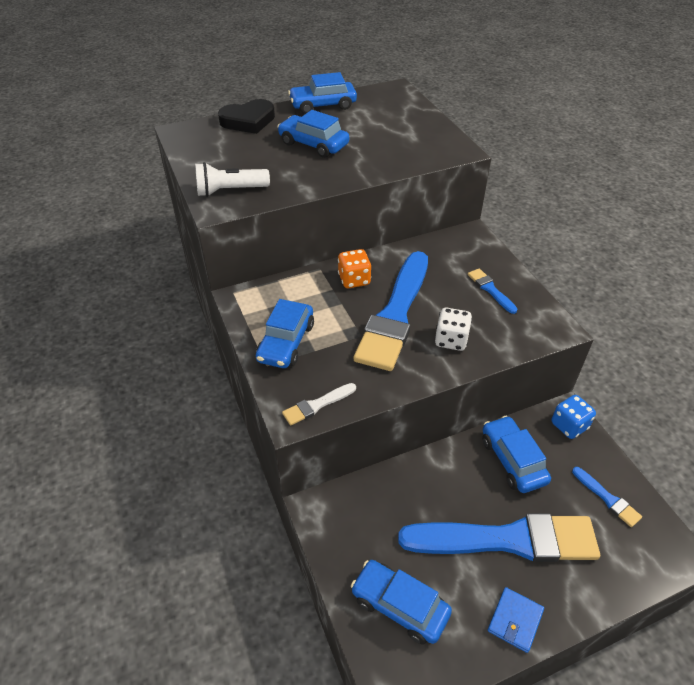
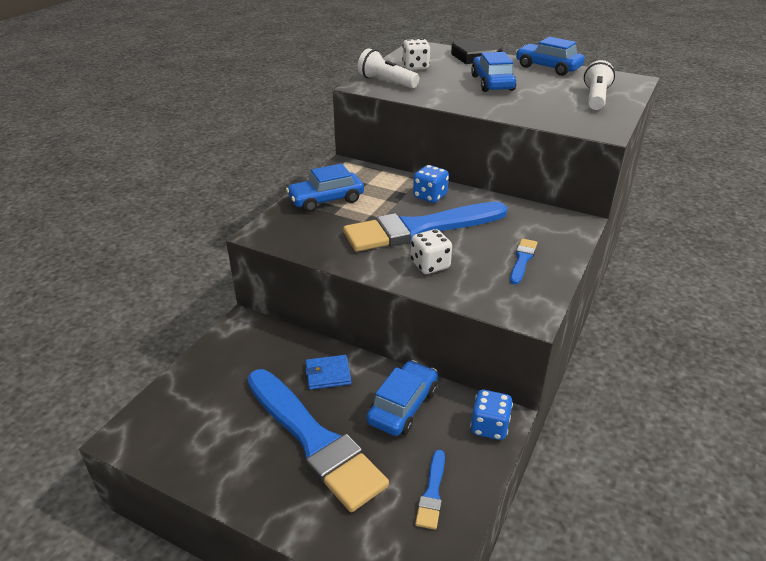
camera: 50 degrees right, 10 degrees down
(222, 159) = (415, 67): none -> white dice
(317, 405) = (283, 237): white brush -> none
(354, 280) = (430, 196): orange dice -> blue dice
(399, 606) = (196, 405): blue car -> none
(404, 121) = (595, 98): none -> white flashlight
(515, 620) = (237, 481): blue wallet -> blue wallet (328, 374)

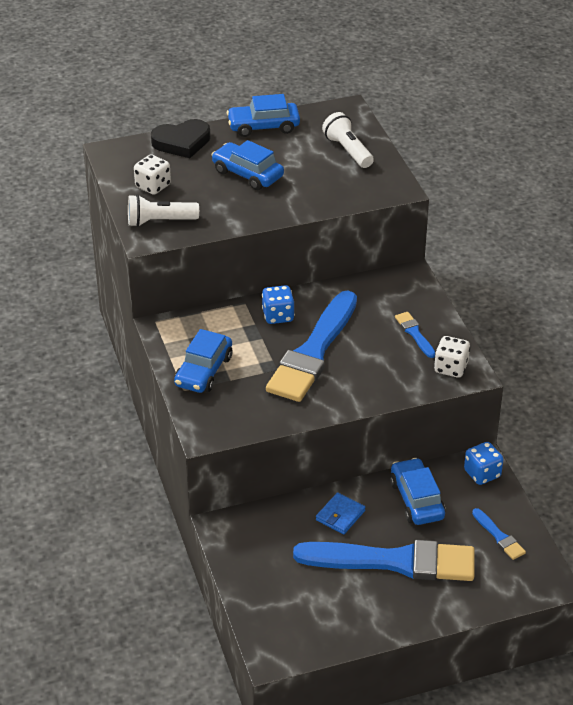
camera: 45 degrees left, 5 degrees up
(430, 265) = (363, 378): white dice -> white dice (451, 368)

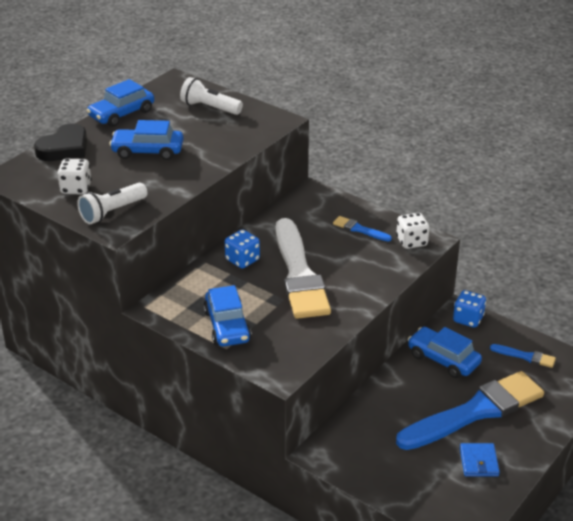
camera: 35 degrees left, 5 degrees down
(313, 352) = (299, 274): blue brush -> white brush
(340, 515) = (401, 398): blue wallet -> blue wallet (479, 462)

